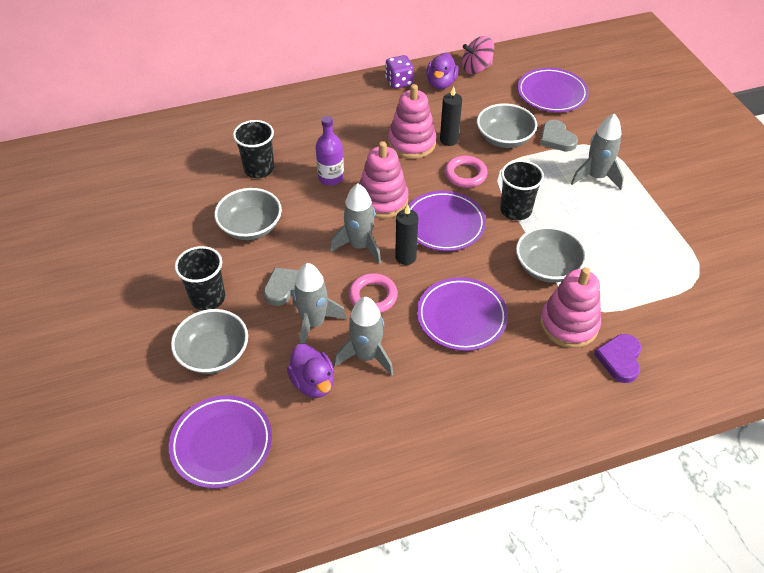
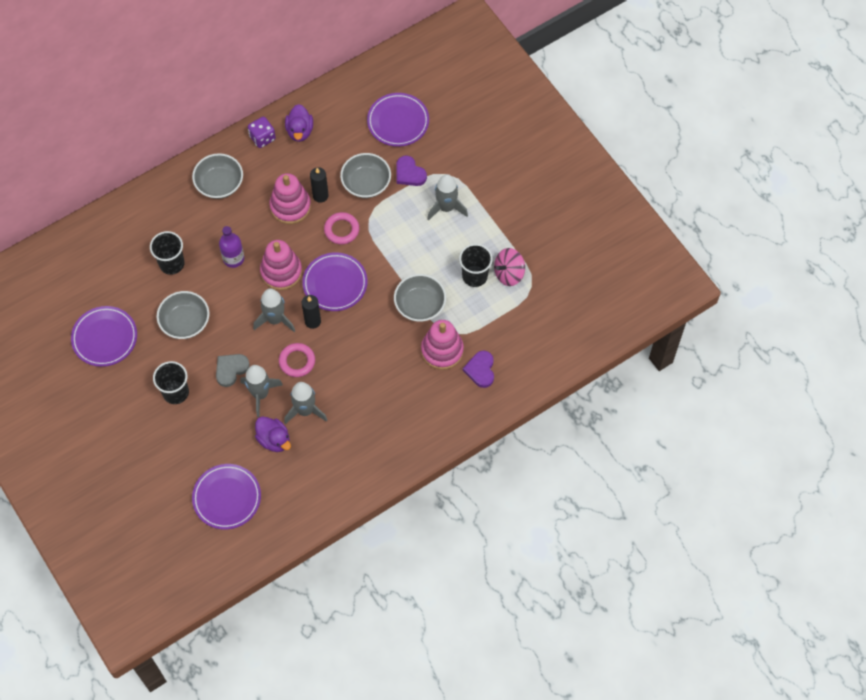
camera: 15 degrees left, 15 degrees up
(214, 354) = (197, 435): grey bowl -> grey bowl (219, 184)
(461, 317) = (365, 363): purple plate -> purple plate (105, 338)
(476, 68) = (327, 105): pink spinning top -> pink spinning top (509, 273)
(515, 210) = (388, 256): black cup -> black cup (474, 276)
(556, 138) = (409, 173): grey heart -> purple heart

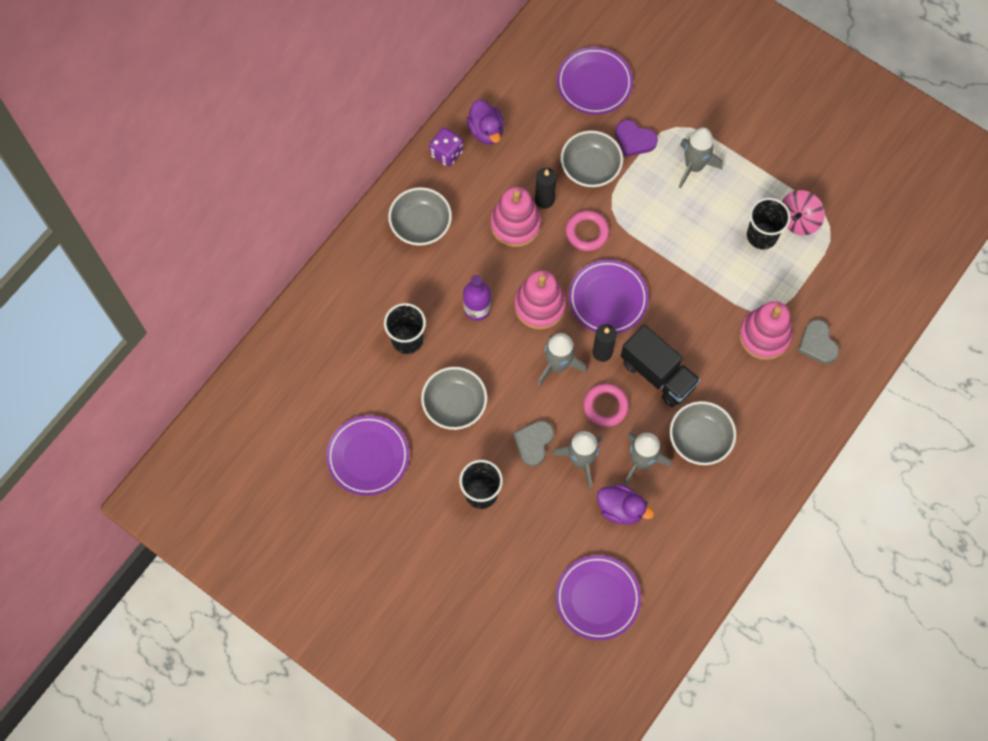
camera: 20 degrees left, 5 degrees up
(347, 351) = (658, 374): none -> black truck
(420, 305) = (715, 291): grey bowl -> grey bowl (700, 439)
(480, 370) = (817, 344): purple heart -> grey heart

